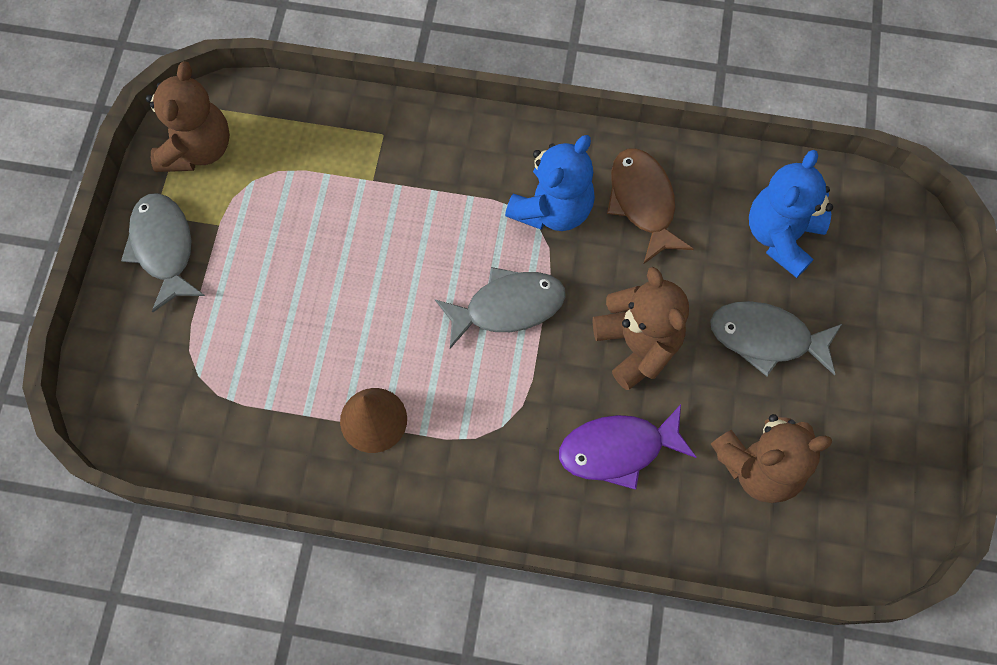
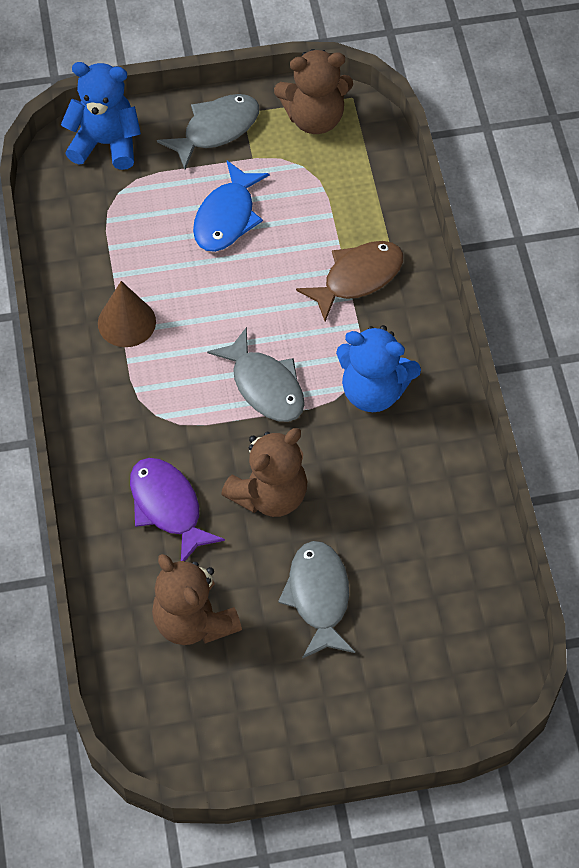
camera: 70 degrees right, 10 degrees down
(283, 274) = (227, 217): none -> blue fish
(643, 202) = (412, 460): brown fish -> brown fish (357, 278)
(781, 236) = (428, 584): blue teddy bear -> blue teddy bear (106, 143)

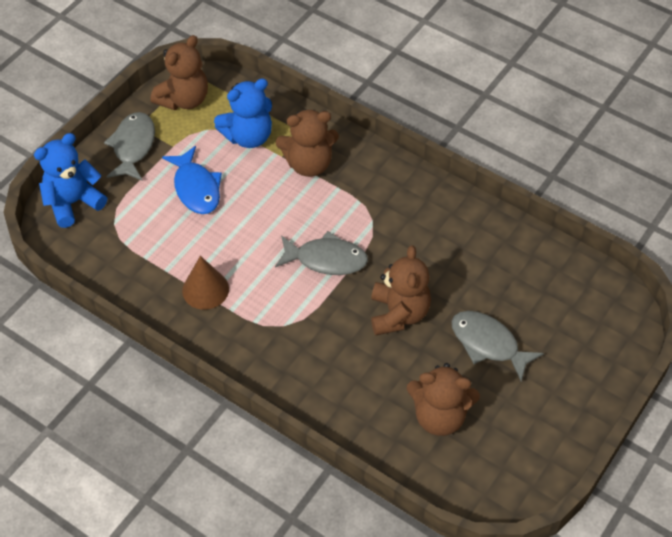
camera: 45 degrees left, 5 degrees down
(168, 507) = (351, 368): purple fish -> none
(357, 278) = (309, 164): brown fish -> brown teddy bear
(373, 391) = (387, 214): blue teddy bear -> blue teddy bear (248, 136)

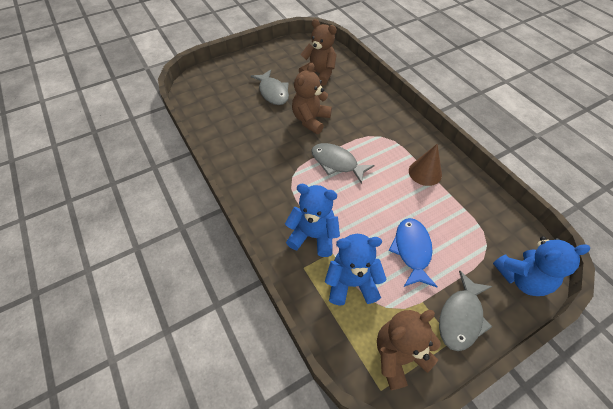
camera: 155 degrees left, 0 degrees up
(309, 164) = (313, 236): brown teddy bear -> blue teddy bear

